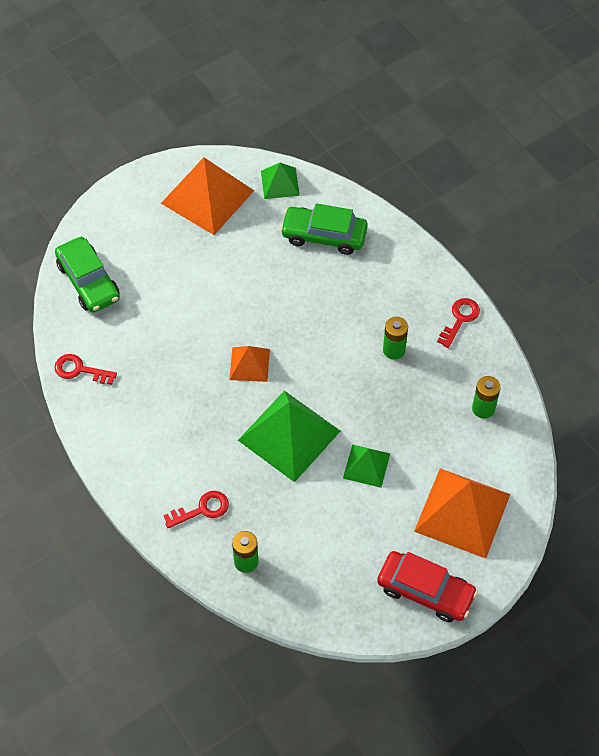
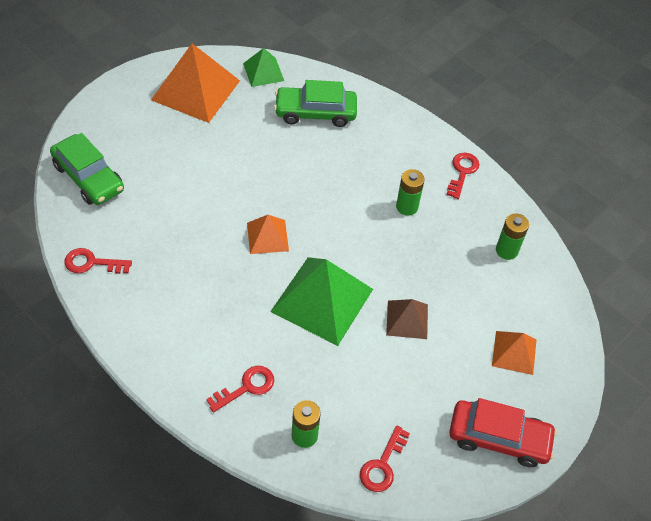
camera: 15 degrees left, 5 degrees down
(311, 598) = (382, 465): none -> red key
(366, 465) = (407, 319): green pyramid -> brown pyramid
(462, 512) = (514, 352): orange pyramid -> orange pyramid, size x0.53

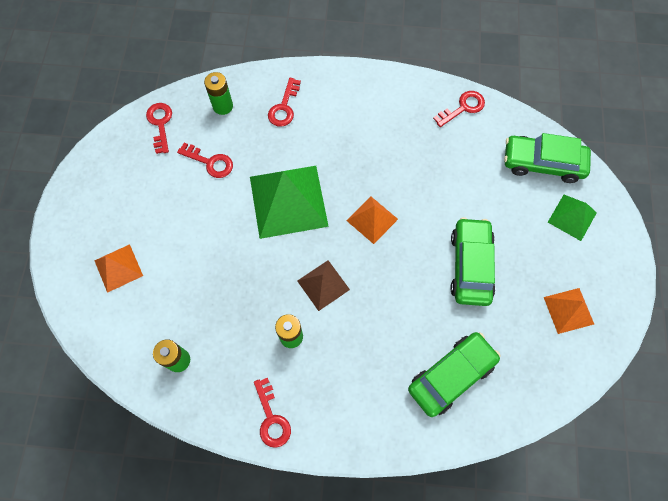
camera: 145 degrees right, 15 degrees up
(195, 90) = (568, 310): orange pyramid -> orange pyramid, size x0.53
(229, 157) = (470, 265): none -> green car
(263, 72) = (540, 384): green pyramid -> green pyramid (572, 217)
(363, 386) = (210, 162): none -> red key
(407, 319) = (216, 233): brown pyramid -> brown pyramid (323, 285)
(498, 438) = (93, 195): red car -> none

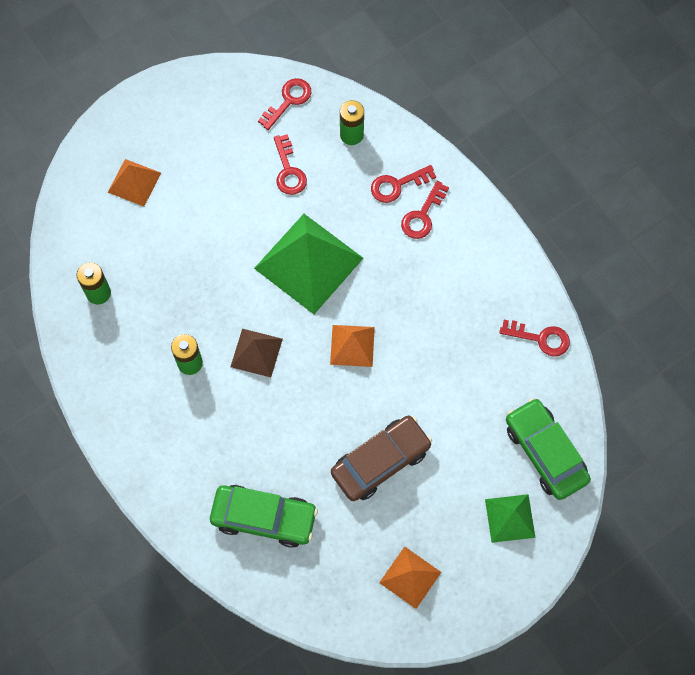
camera: 50 degrees right, 0 degrees up
(271, 418) = (111, 402): red key -> red key (422, 215)
(470, 265) = (380, 462): green car -> brown car

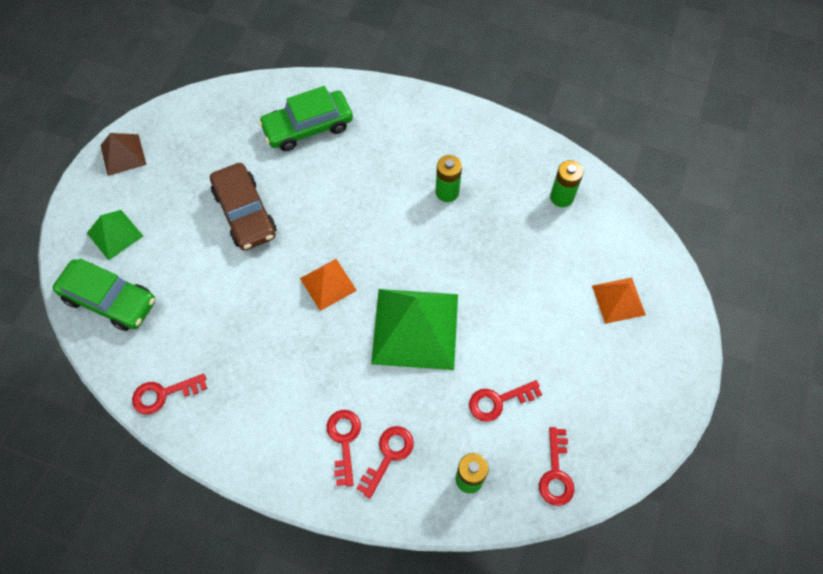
camera: 145 degrees right, 5 degrees down
(256, 352) = (402, 231): brown pyramid -> brown pyramid (123, 155)
(288, 170) = (498, 401): red key -> red key turned 60 degrees counterclockwise
(380, 462) = (245, 213): brown car -> brown car turned 45 degrees counterclockwise
(410, 577) = (172, 152): orange pyramid -> none

